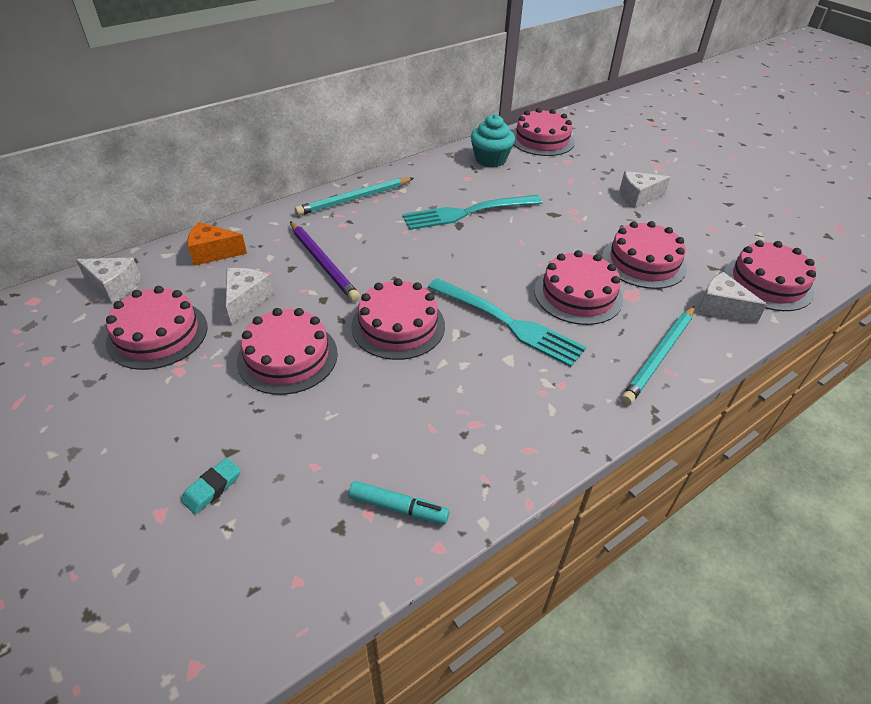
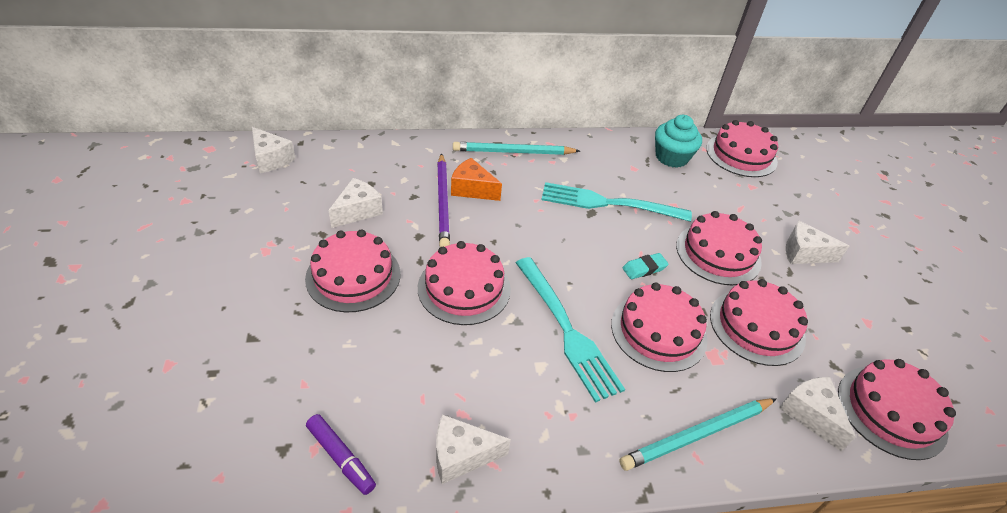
camera: 25 degrees right, 0 degrees up
(157, 334) = (272, 213): pink cake -> pink cake (718, 253)
(212, 488) = (218, 363): turquoise eraser -> turquoise eraser (644, 268)
(213, 253) = (362, 159): orange cheese -> orange cheese (472, 189)
(398, 508) = (341, 457): turquoise marker -> purple marker
(499, 455) = (461, 455): none -> white cheese

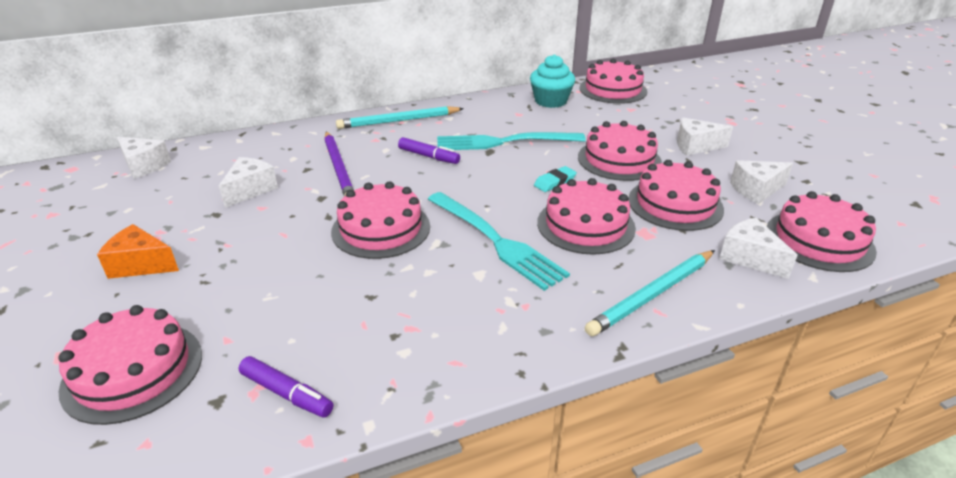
camera: 10 degrees left, 10 degrees down
(353, 276) = (259, 241): pink cake -> pink cake (133, 371)
(461, 455) = (420, 362): white cheese -> white cheese (756, 190)
(472, 189) = (366, 154): orange cheese -> orange cheese (141, 265)
(530, 206) = (429, 156): none -> purple marker

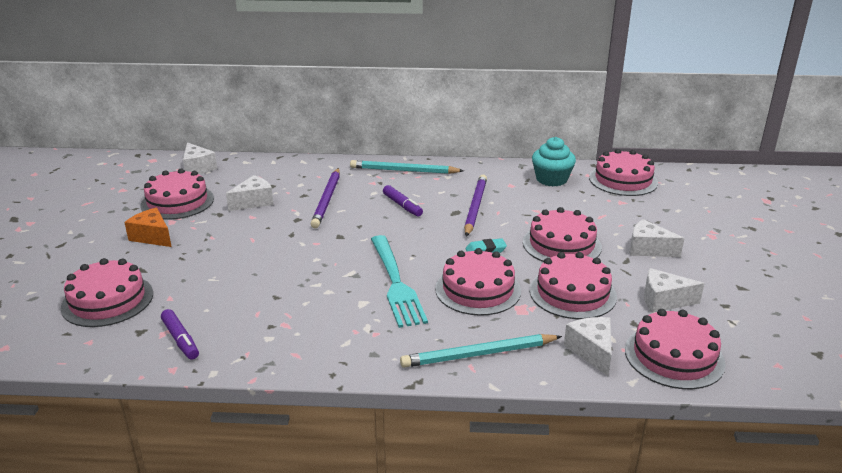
camera: 25 degrees right, 5 degrees down
(381, 229) = (320, 252): pink cake -> pink cake (177, 202)
(504, 142) = (475, 207): turquoise fork -> purple pencil

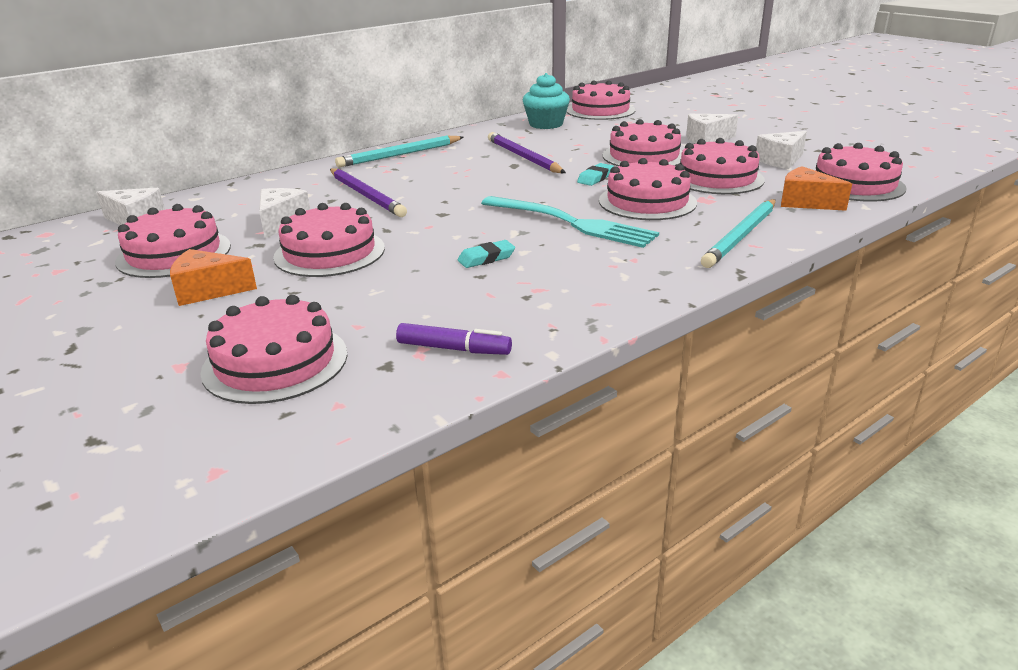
camera: 40 degrees left, 0 degrees up
(238, 238) = (329, 252): none -> pink cake
(301, 285) = (486, 258): none -> turquoise eraser
(402, 206) = (455, 176): purple marker -> none
(591, 351) = (805, 202): white cheese -> orange cheese

